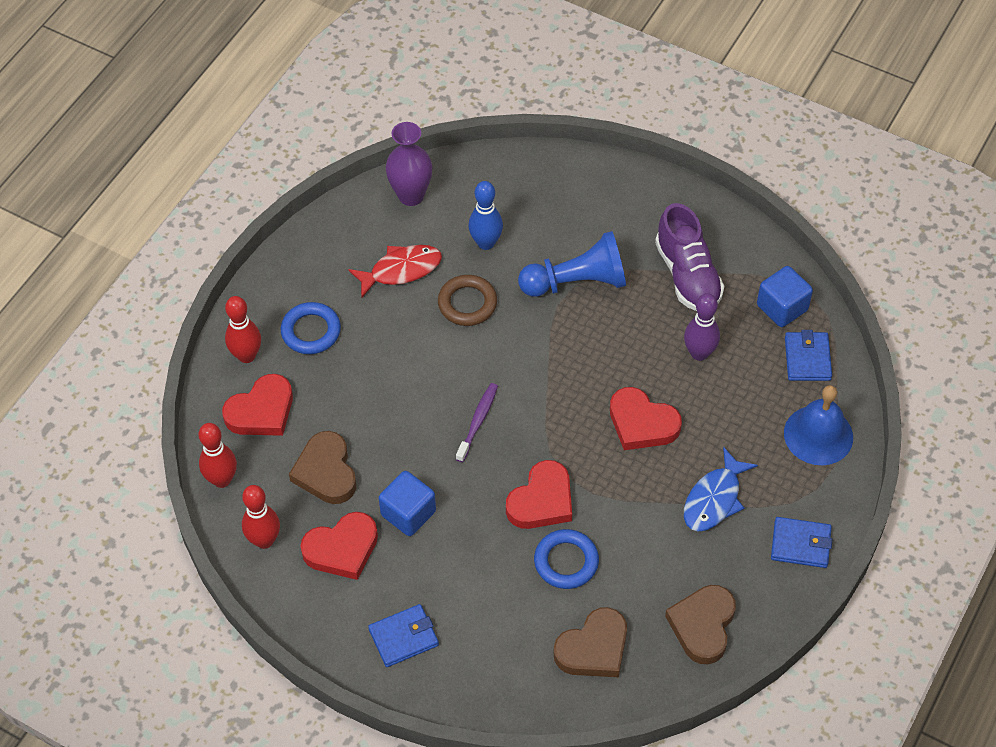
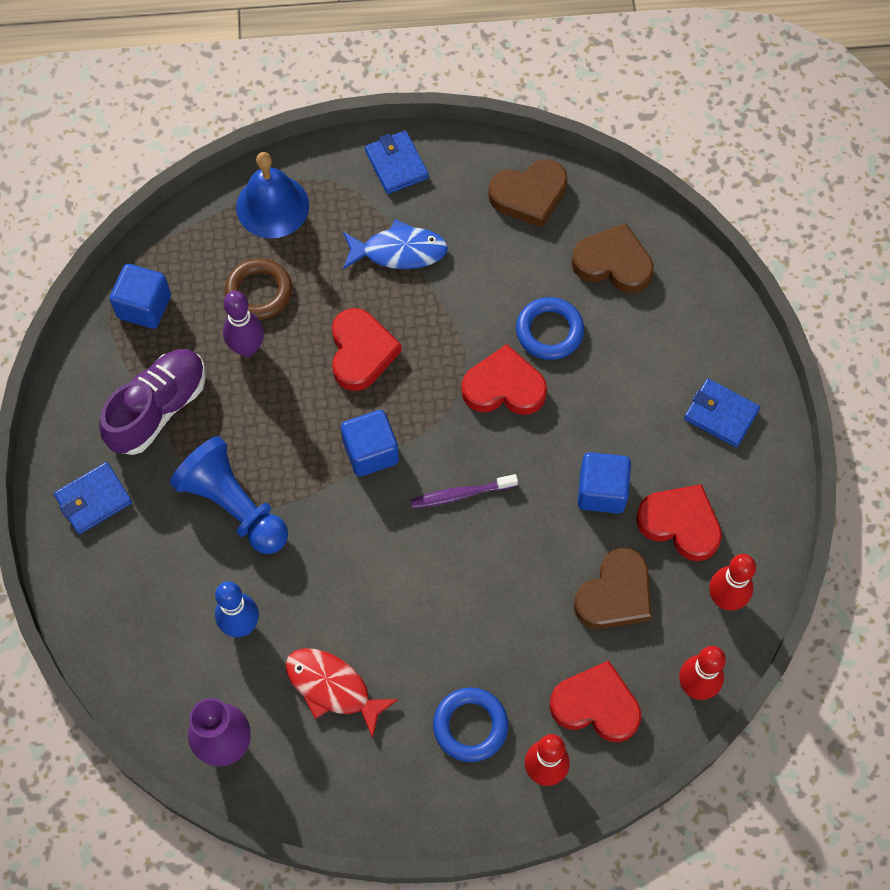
camera: 125 degrees left, 10 degrees up
(467, 303) = (330, 593): brown ring -> brown ring (259, 292)
(555, 384) = (371, 452): none -> blue cube
(807, 358) = (191, 256): blue wallet -> blue wallet (93, 500)

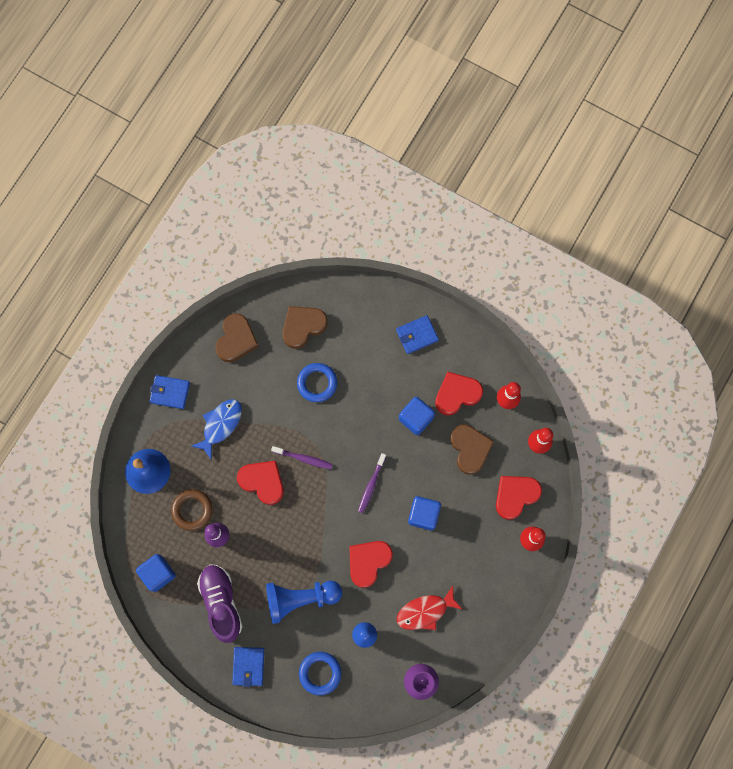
camera: 55 degrees left, 10 degrees up
(371, 452) = (319, 513): blue cube -> blue cube (423, 514)
(432, 382) = (303, 458): none -> purple toothbrush
(470, 726) = (486, 559): blue ring -> blue ring (320, 673)
(504, 387) = (331, 426): red heart -> red heart (368, 562)

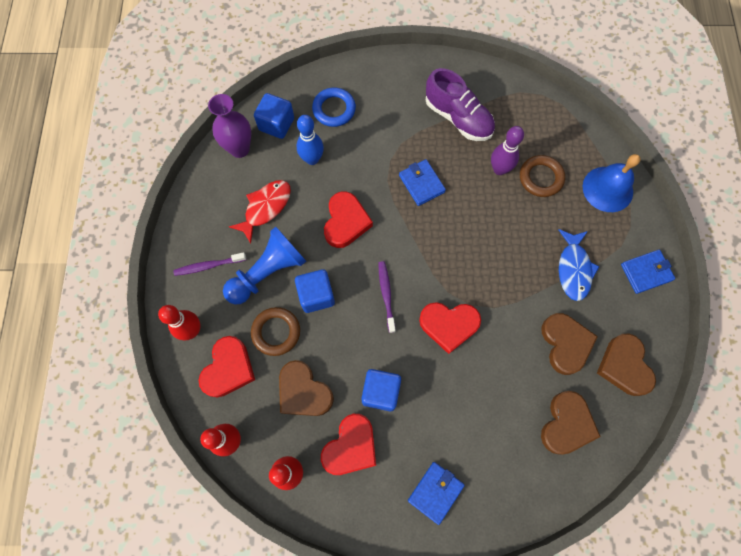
camera: 150 degrees right, 5 degrees down
(158, 573) = (530, 111): blue cube -> blue cube (276, 124)
(248, 666) = (400, 83): blue wallet -> blue wallet (421, 184)
(262, 482) = (494, 239): red heart -> red heart (449, 325)
(265, 377) = (565, 344): none -> brown heart
(300, 598) = (390, 158): blue pawn -> blue pawn (267, 272)
(303, 458) = (470, 283): purple toothbrush -> purple toothbrush (208, 266)
(317, 383) = (508, 369): blue ring -> none
(468, 503) = (276, 332): none -> brown ring

